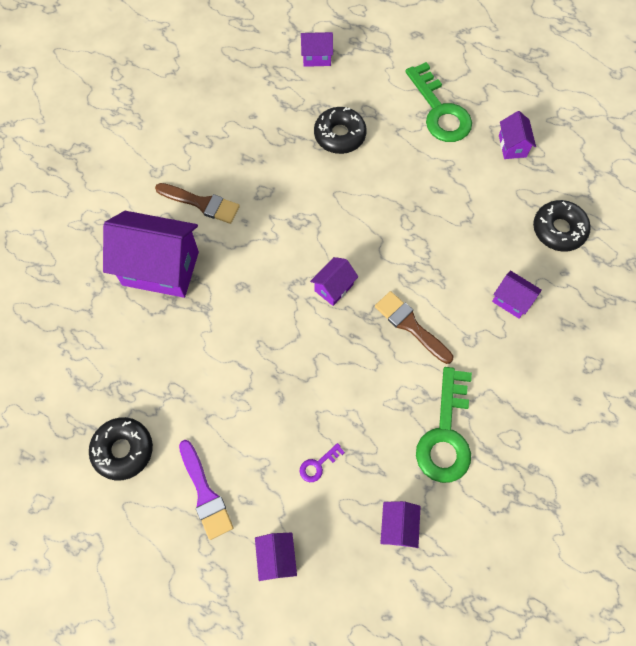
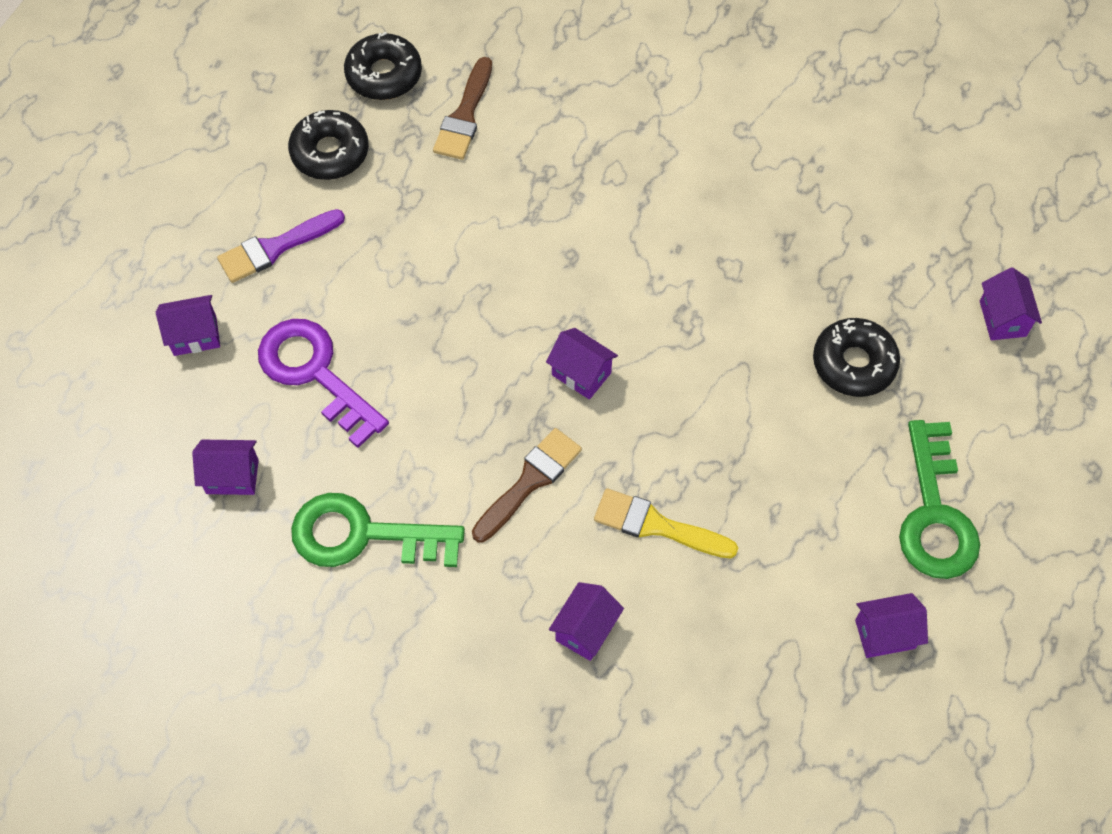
camera: 85 degrees right, 5 degrees down
(160, 268) = (588, 156): purple house -> none
(202, 203) = (698, 192): brown brush -> brown brush (464, 115)
(318, 465) = (315, 373): purple key -> purple key, size x2.39
(440, 111) = (935, 513): green key -> green key turned 60 degrees counterclockwise
(443, 254) = (656, 525): none -> yellow brush
(559, 230) = (727, 709): black donut -> black donut (384, 75)

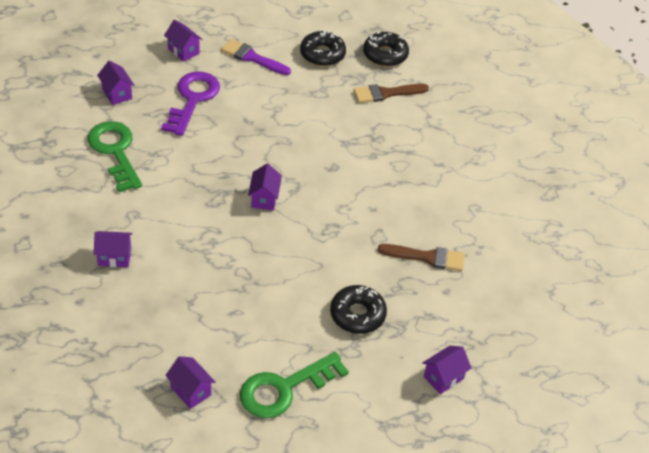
camera: 55 degrees right, 15 degrees down
(530, 481) = (186, 202): brown brush -> brown brush (427, 257)
(656, 525) = (194, 263): yellow brush -> none

